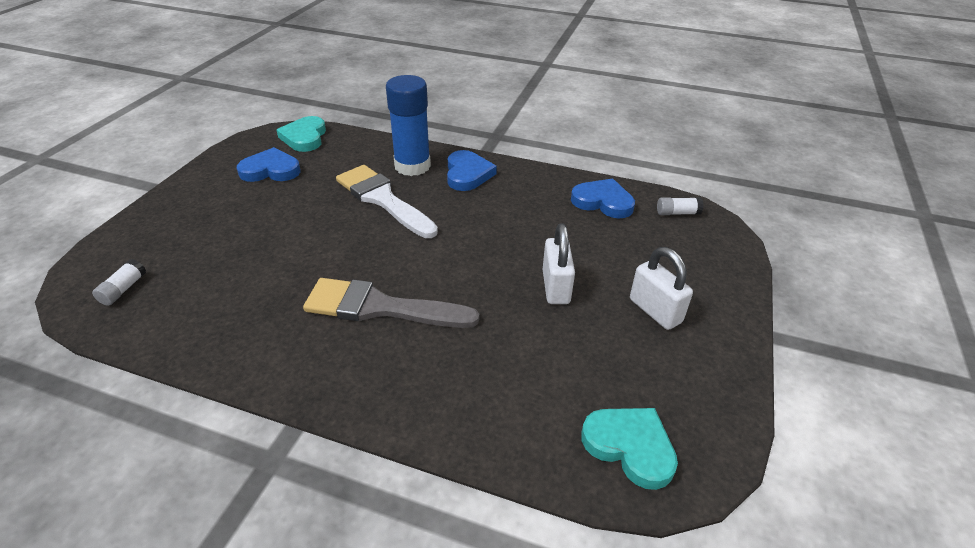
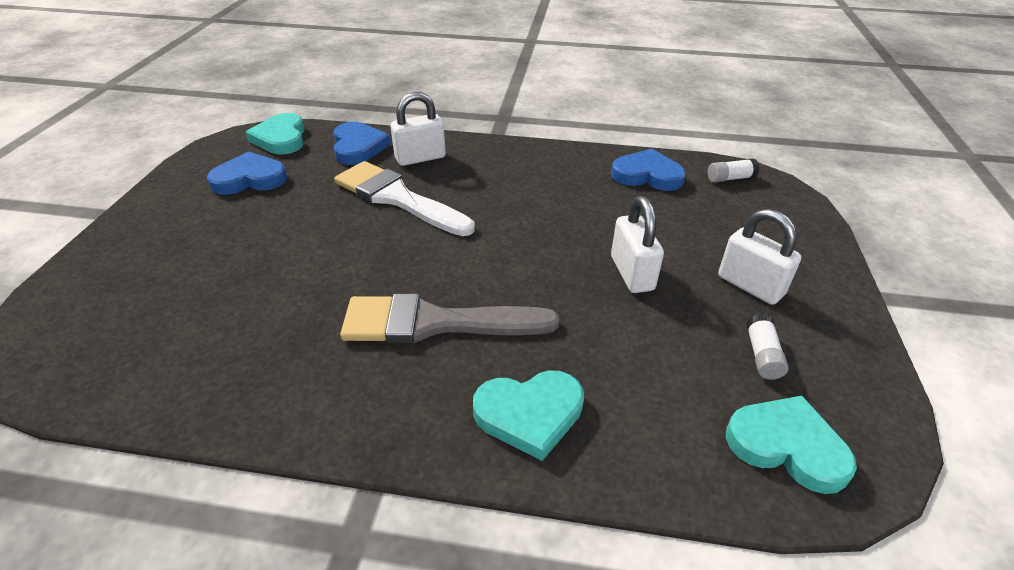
camera: 10 degrees left, 0 degrees up
(123, 289) = (91, 344): white glue stick -> white glue stick (762, 355)
(412, 166) = (420, 158): blue glue stick -> white padlock
(430, 389) = (529, 414): none -> turquoise heart
(467, 174) = (487, 160): blue heart -> blue heart (358, 147)

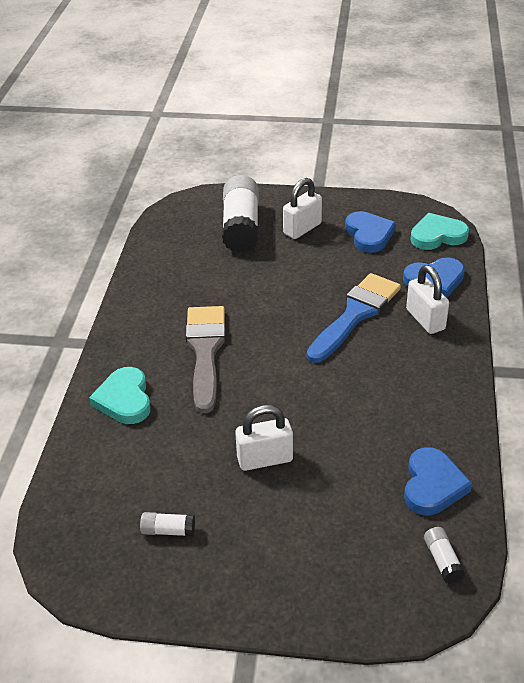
camera: 90 degrees right, 0 degrees up
(153, 284) = (241, 227): none -> white glue stick
(397, 198) = (355, 314): white brush -> blue brush
(750, 286) = (252, 540): white padlock -> white padlock (302, 229)
(787, 446) = (85, 526): turquoise heart -> none

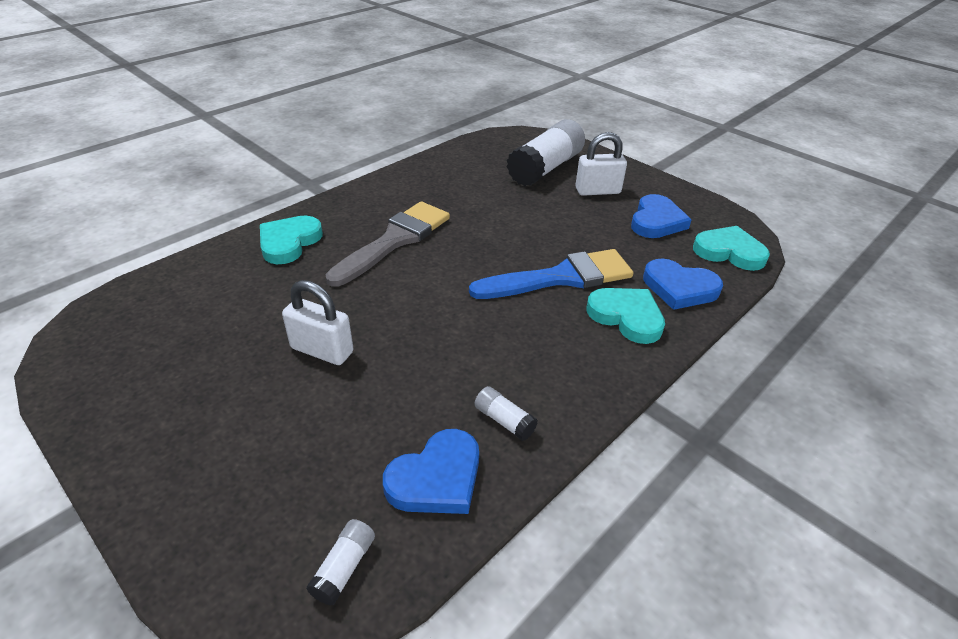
camera: 35 degrees right, 0 degrees up
(168, 530) = (173, 358): white glue stick -> white glue stick (504, 420)
(425, 320) = (626, 317): white padlock -> turquoise heart

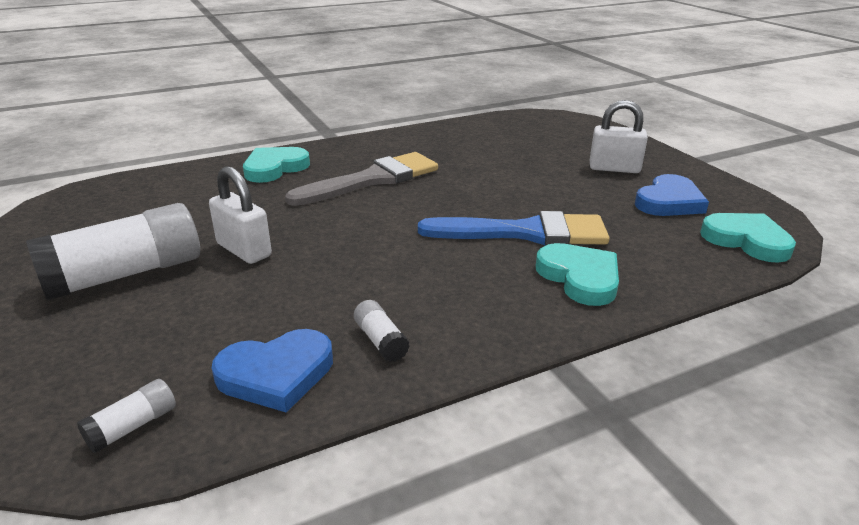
camera: 20 degrees right, 10 degrees down
(545, 168) = (567, 144): white glue stick -> white glue stick (126, 274)
(679, 288) = (662, 263): blue heart -> none

